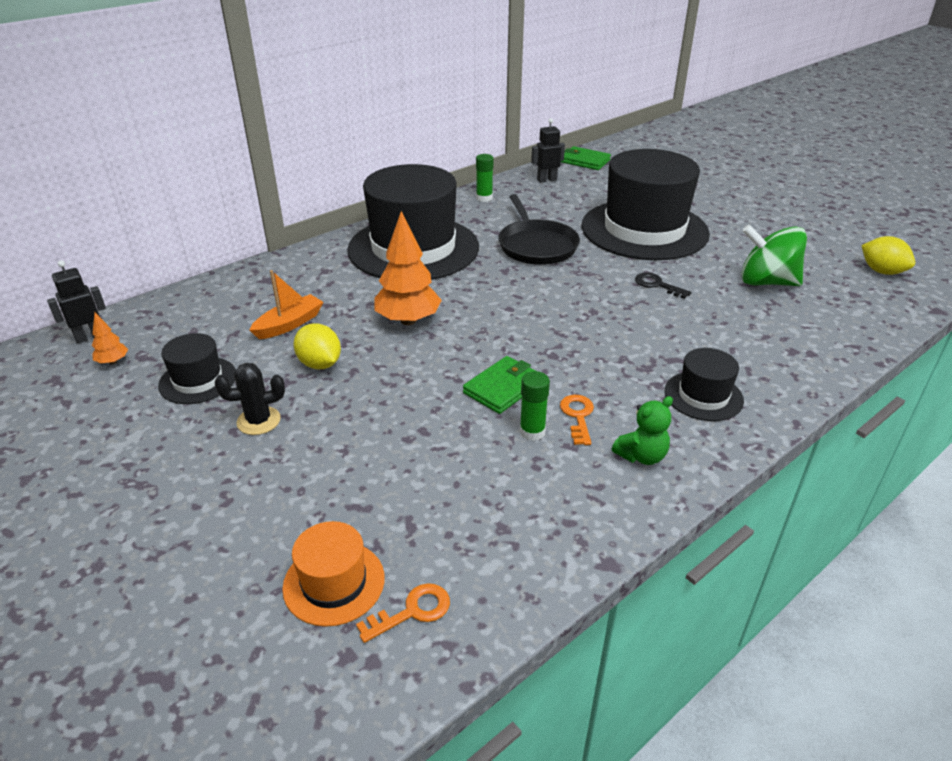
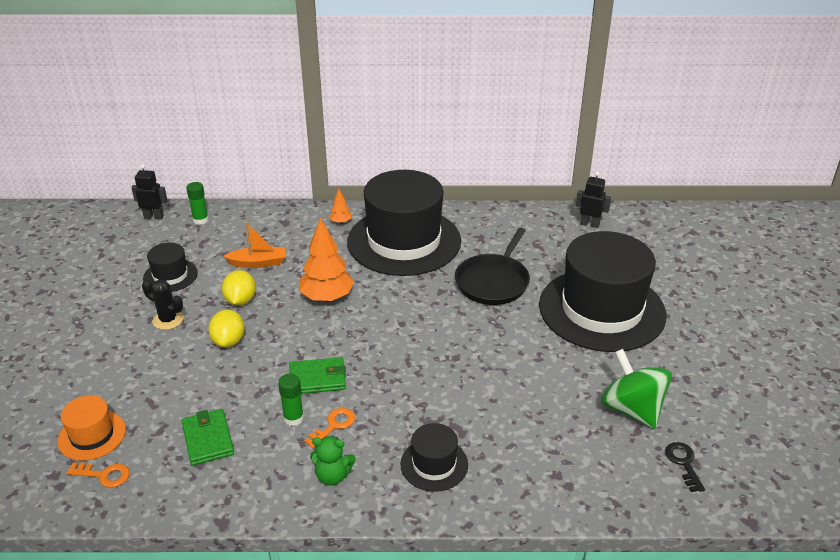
camera: 40 degrees right, 0 degrees up
(113, 362) = (146, 240): orange tree -> orange tree (341, 222)
(484, 198) = (514, 220): green glue stick -> green glue stick (200, 220)
(585, 161) = (651, 219): green wallet -> green wallet (208, 439)
(657, 285) = (535, 363): black key -> black key (683, 463)
(881, 271) = (761, 460): yellow lemon -> yellow lemon (228, 341)

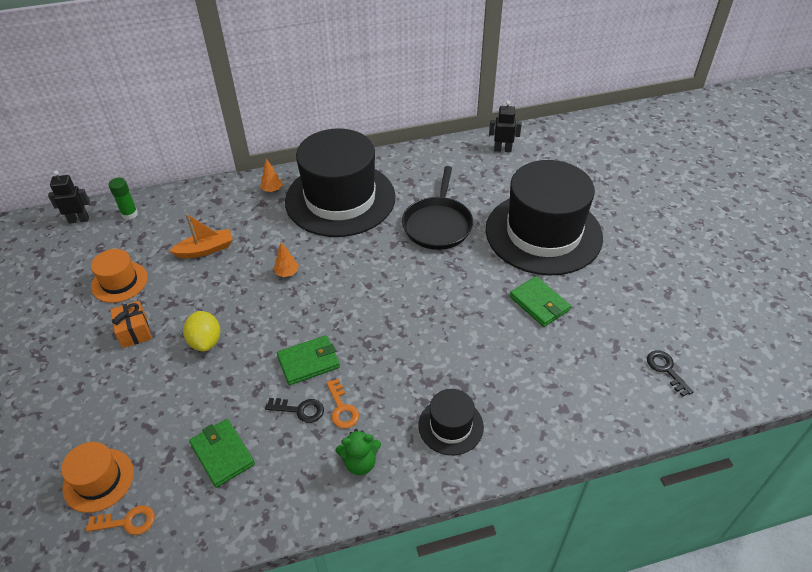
camera: 15 degrees left, 10 degrees up
(168, 320) = (134, 331): black cactus -> orange gift
(170, 276) = (119, 282): black hat -> orange hat
(240, 300) = (202, 294): yellow lemon -> none
(293, 418) = (300, 410): green glue stick -> black key
(327, 297) = (287, 273): orange tree -> orange tree, size x0.47
(334, 425) = (342, 408): orange key -> orange key turned 135 degrees clockwise
(570, 374) = (539, 303): none -> green wallet
(632, 409) = (604, 327): green spinning top -> none

